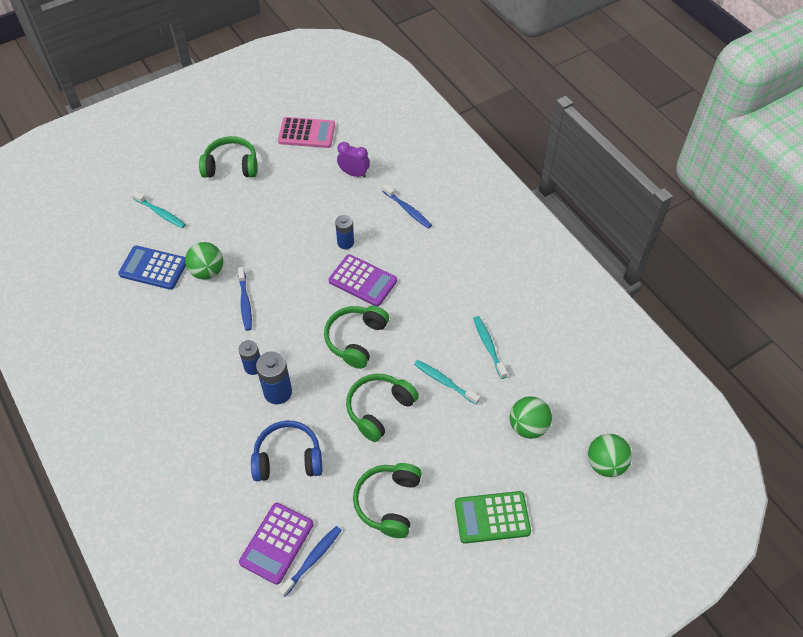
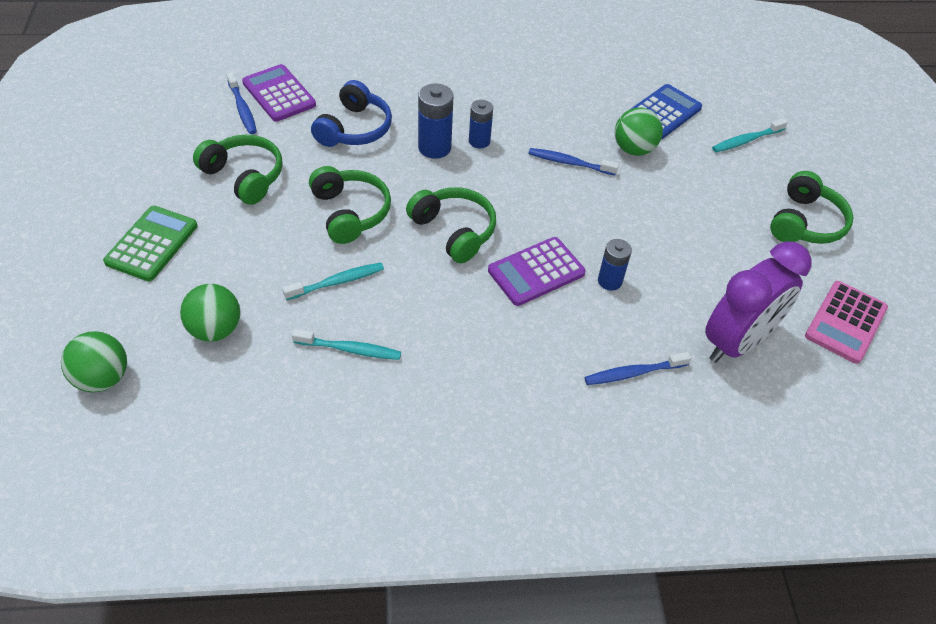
camera: 115 degrees right, 5 degrees down
(354, 173) = (736, 342): purple clock -> purple clock, size x1.92

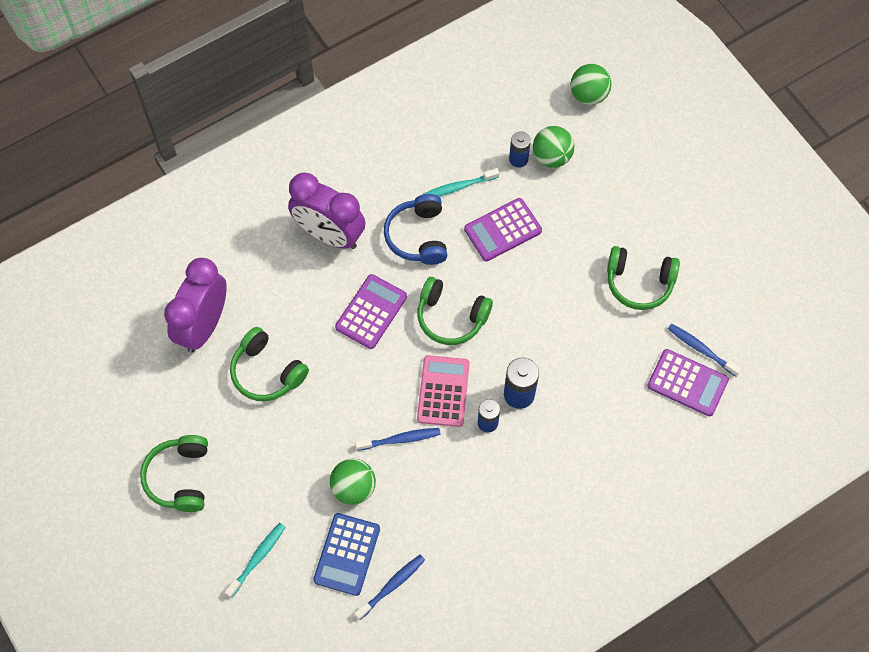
camera: 155 degrees right, 15 degrees up
(152, 244) = (648, 193): green calculator -> none
(337, 282) = (503, 230): turquoise toothbrush -> purple calculator
(350, 212) = (537, 292): green headphones -> green headphones (267, 372)
(354, 129) = (596, 378): blue headphones -> blue headphones (418, 236)
(539, 370) = (329, 235): none -> purple clock
(609, 281) = (314, 332): blue battery -> blue battery (518, 159)
(633, 373) = (267, 264): blue toothbrush -> blue toothbrush (392, 586)
(845, 322) = (127, 386): pink calculator -> pink calculator (443, 391)

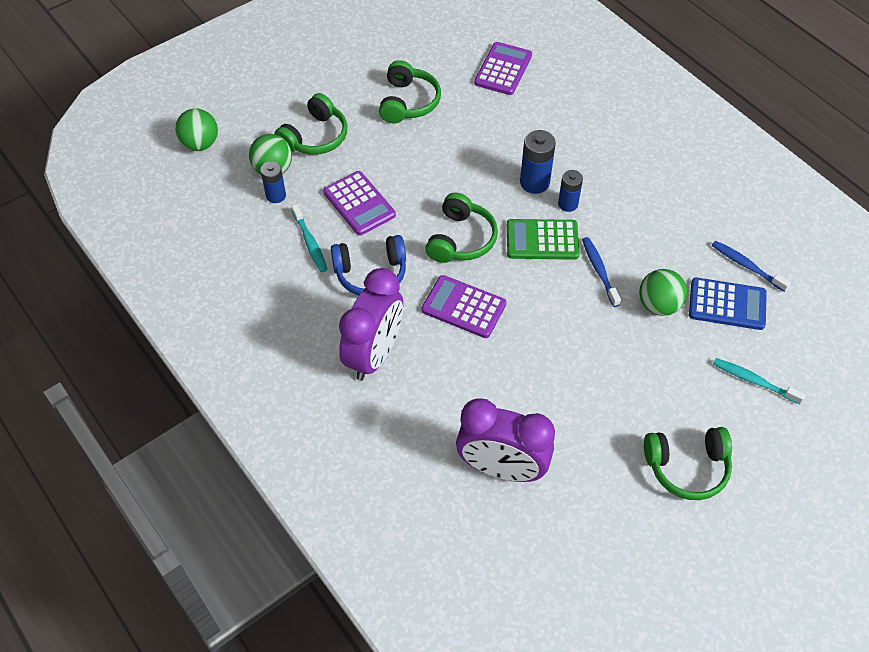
camera: 95 degrees left, 10 degrees down
(267, 372) = (548, 397): green headphones -> green headphones (315, 137)
(443, 391) = (542, 240): pink calculator -> green calculator
(701, 349) = (469, 61): blue toothbrush -> none

